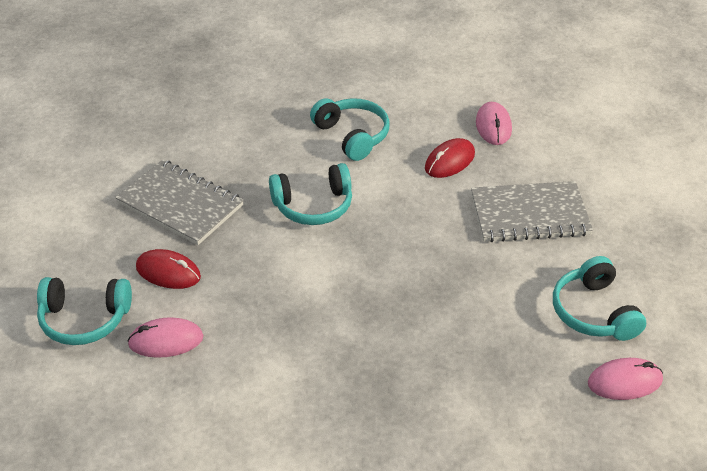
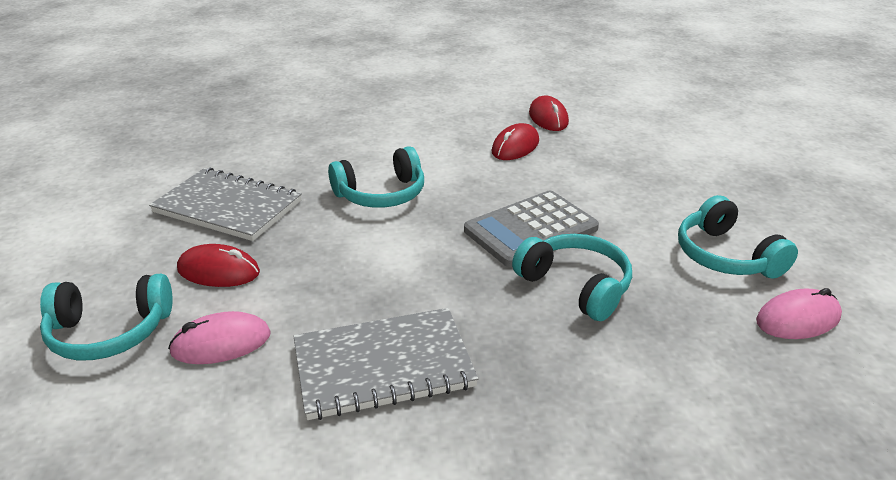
camera: 10 degrees left, 10 degrees down
(352, 136) = (408, 136): turquoise headphones -> turquoise headphones (575, 286)
(434, 262) = (531, 229): none -> grey calculator
(493, 126) = (548, 118): pink mouse -> red mouse
(529, 214) = (615, 180): grey notebook -> grey notebook (383, 365)

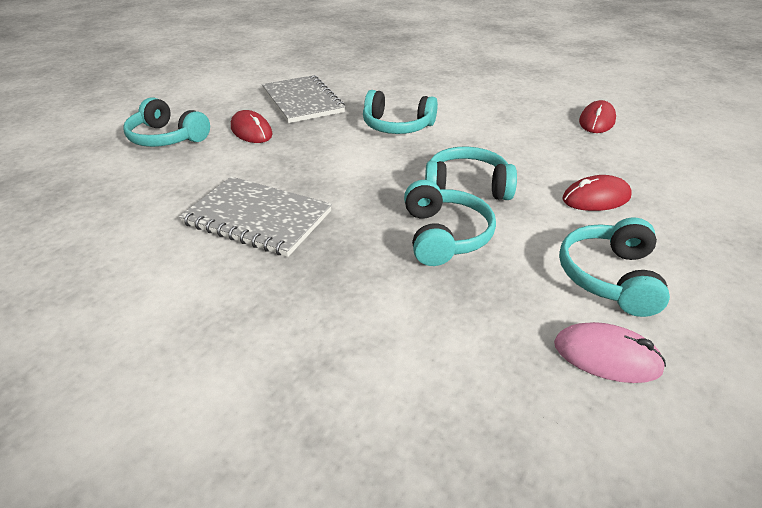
camera: 40 degrees right, 5 degrees up
(221, 343) = (202, 166): pink mouse -> none
(515, 146) = (538, 131): red mouse -> red mouse (596, 198)
(531, 229) = (466, 187): grey calculator -> turquoise headphones

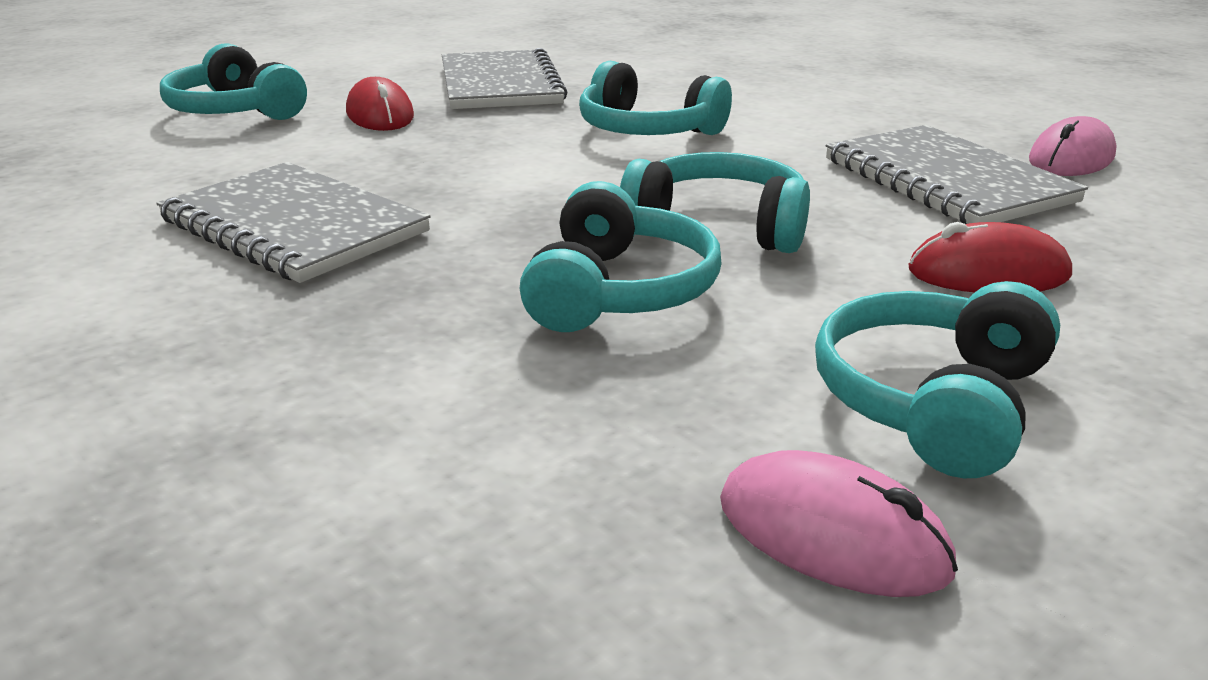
camera: 15 degrees right, 10 degrees down
(551, 142) = (946, 180): none -> grey notebook
(596, 121) = (1071, 158): red mouse -> pink mouse

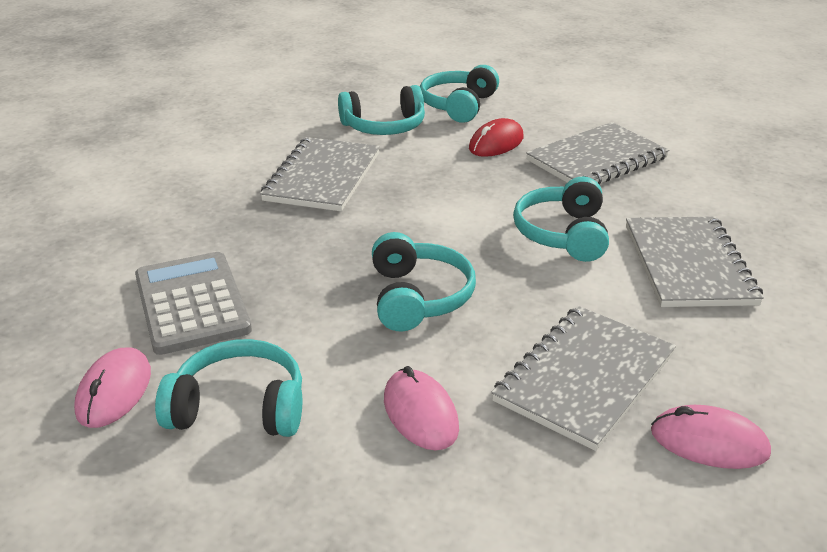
camera: 65 degrees right, 5 degrees up
(581, 404) = (191, 303): none -> grey calculator
(618, 291) = (308, 285): turquoise headphones -> turquoise headphones (384, 126)
(763, 100) = (688, 264): none -> grey notebook
(988, 273) = (420, 413): red mouse -> pink mouse

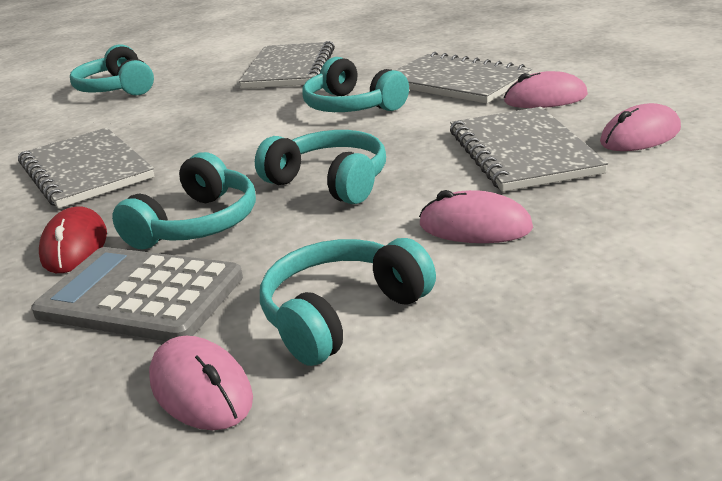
camera: 45 degrees left, 5 degrees down
(384, 126) = (75, 123): turquoise headphones -> turquoise headphones (197, 224)
(496, 143) = (196, 92): red mouse -> red mouse (75, 246)
(721, 339) = (545, 98): none -> pink mouse

